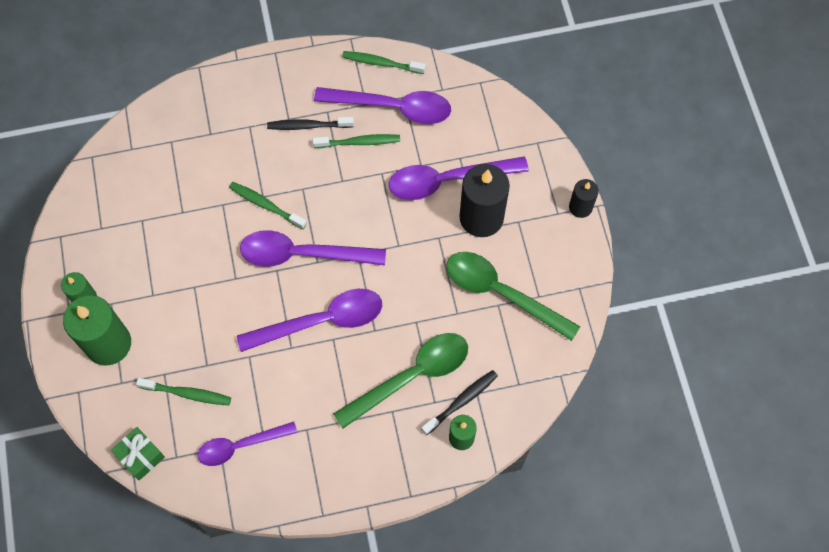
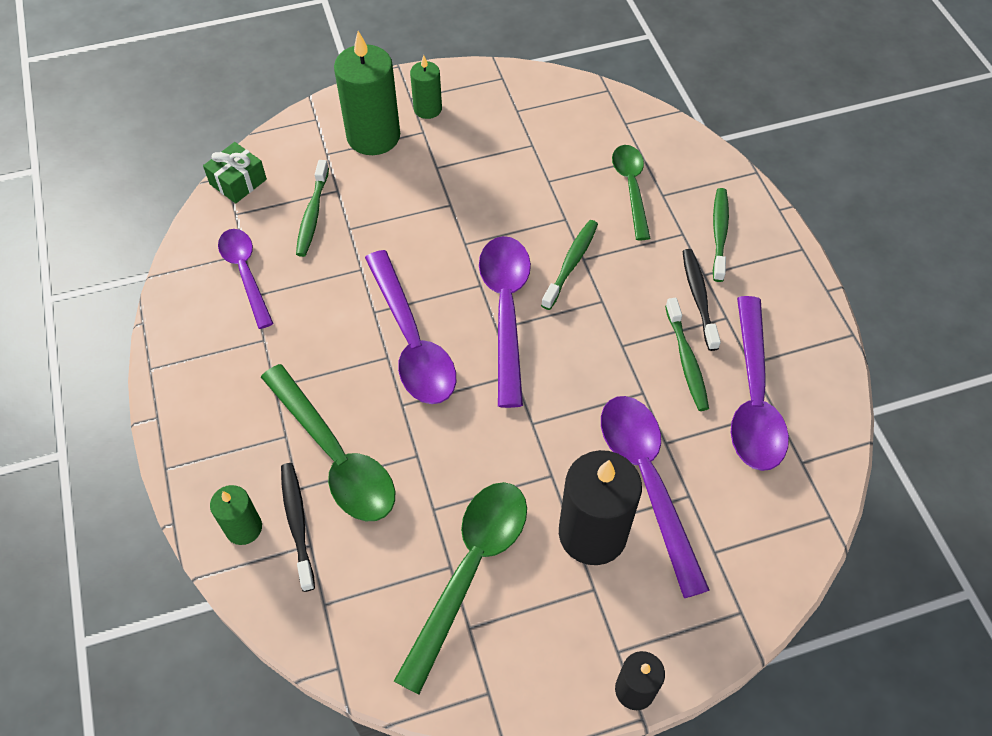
camera: 85 degrees right, 10 degrees down
(200, 154) = (631, 188): none -> green spoon
(382, 63) = (823, 377): green toothbrush -> green toothbrush (719, 234)
(461, 401) = (297, 524): black toothbrush -> black toothbrush turned 150 degrees counterclockwise

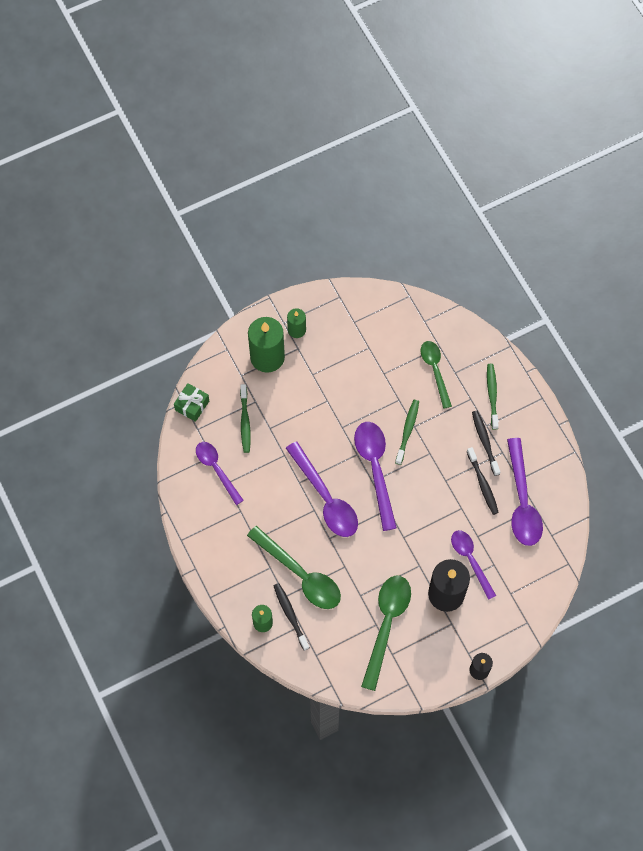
camera: 10 degrees left, 10 degrees up
(647, 481) = (470, 560): purple spoon -> purple spoon, size x0.65
(686, 360) = (482, 483): green toothbrush -> black toothbrush

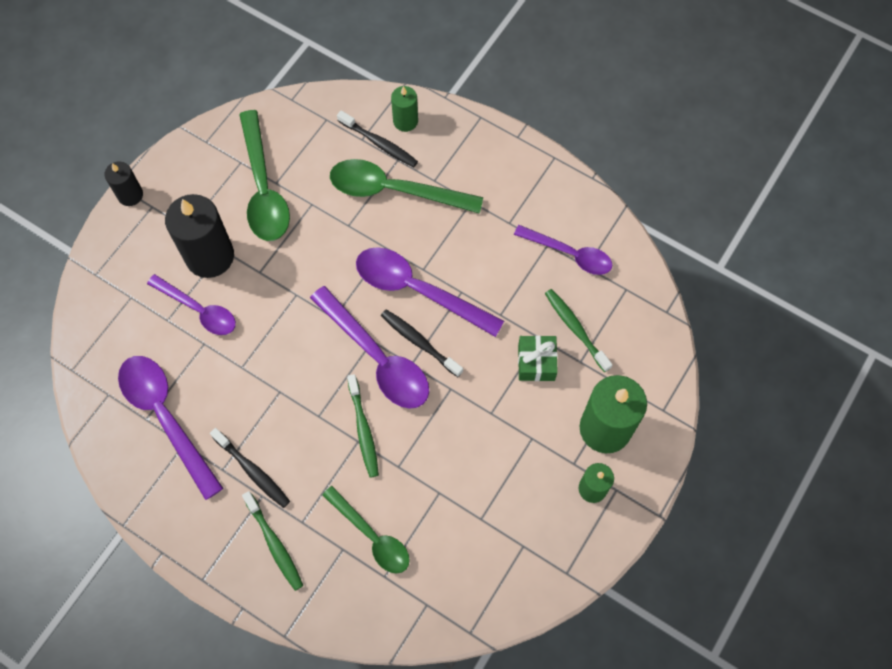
camera: 150 degrees right, 0 degrees up
(192, 405) = (653, 313): green gift -> green gift (536, 362)
(482, 483) = (229, 413): black toothbrush -> black toothbrush (420, 342)

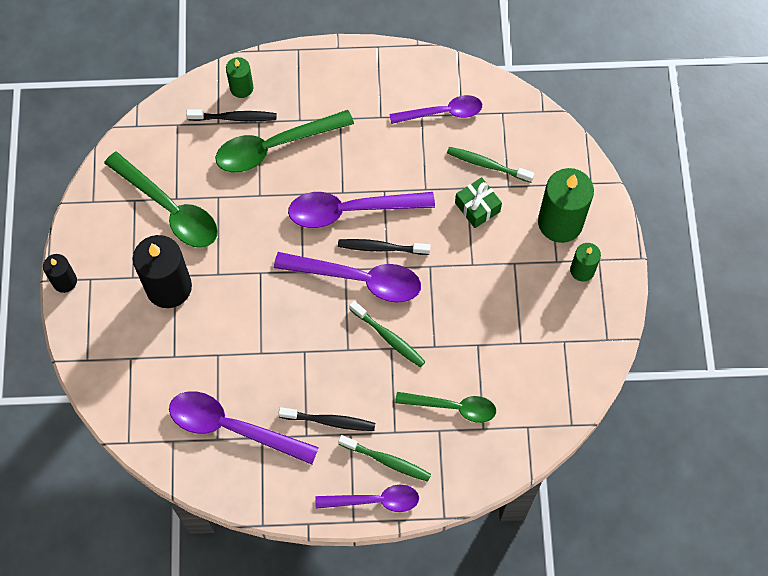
camera: 35 degrees left, 0 degrees up
(198, 310) = (193, 333): purple spoon -> purple spoon (374, 501)

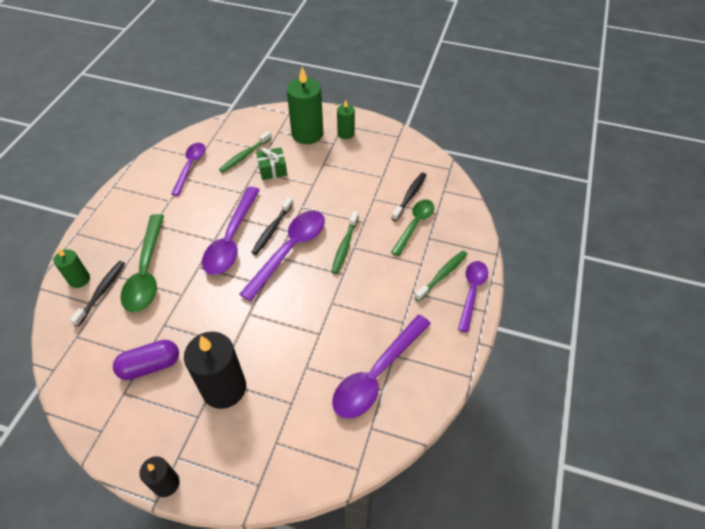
camera: 70 degrees left, 15 degrees down
(169, 208) = (150, 366): green spoon -> purple capsule
(329, 421) = (397, 303): black toothbrush -> black toothbrush (409, 196)
(388, 337) = (345, 246): green toothbrush -> green toothbrush turned 135 degrees clockwise

